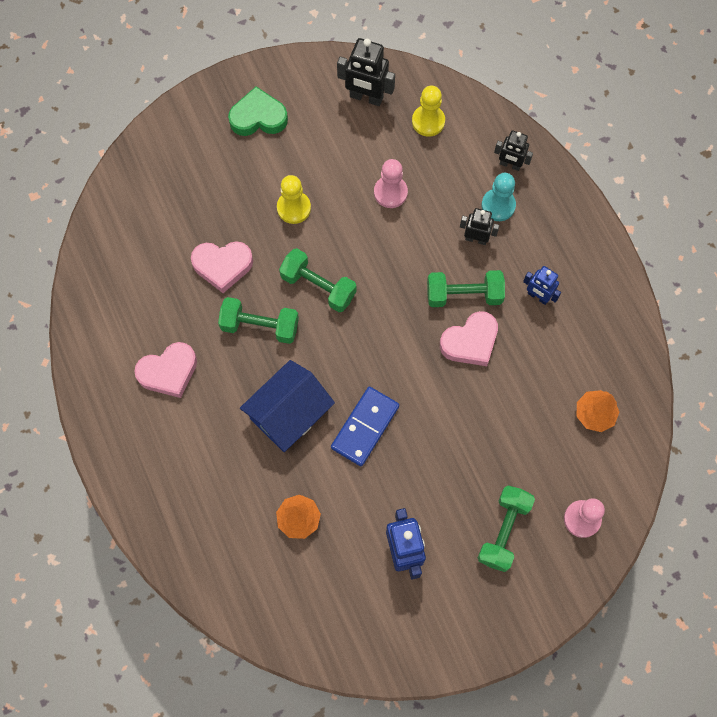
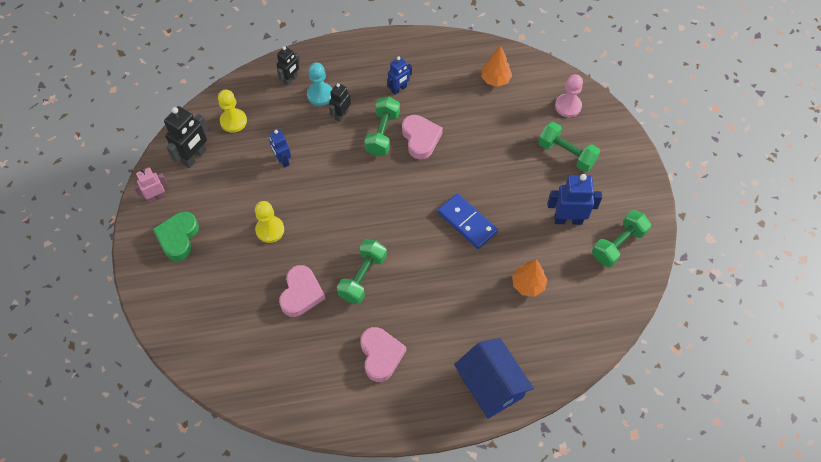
camera: 75 degrees left, 10 degrees down
(289, 414) = (442, 272): blue house -> blue house (491, 385)
(303, 77) = (157, 197): none -> pink robot
(318, 286) = (343, 228): green dumbbell -> green dumbbell (618, 244)
(390, 192) = (283, 160): pink pawn -> blue robot

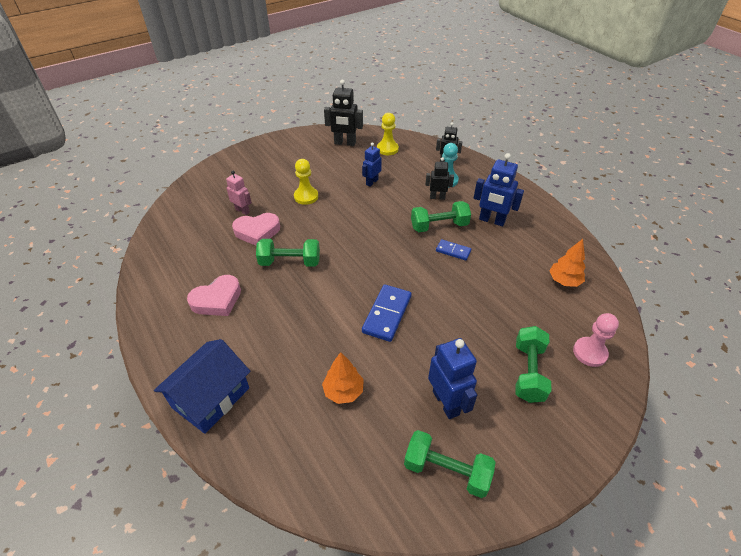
camera: 65 degrees right, 15 degrees down
(157, 197) = (302, 139): pink robot -> pink robot (242, 211)
(178, 237) = (275, 158): green heart -> none
(399, 89) = (492, 220): blue robot -> blue robot, size x1.58
(420, 138) = (453, 251): pink heart -> blue domino

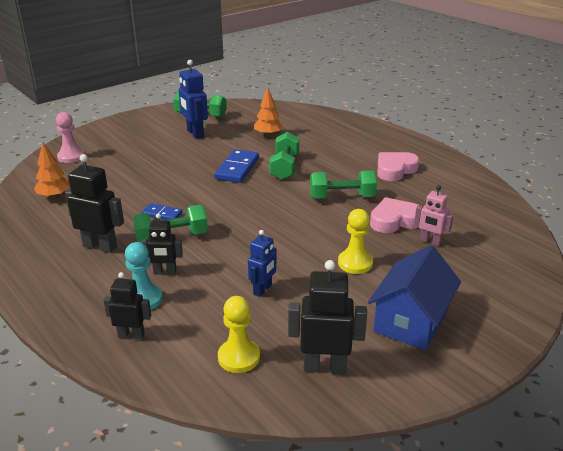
camera: 175 degrees right, 15 degrees down
(211, 397) = (360, 129): blue house -> blue house (411, 321)
(492, 220) = (100, 246): blue robot -> black robot
(528, 372) = (128, 147): green dumbbell -> green dumbbell (284, 167)

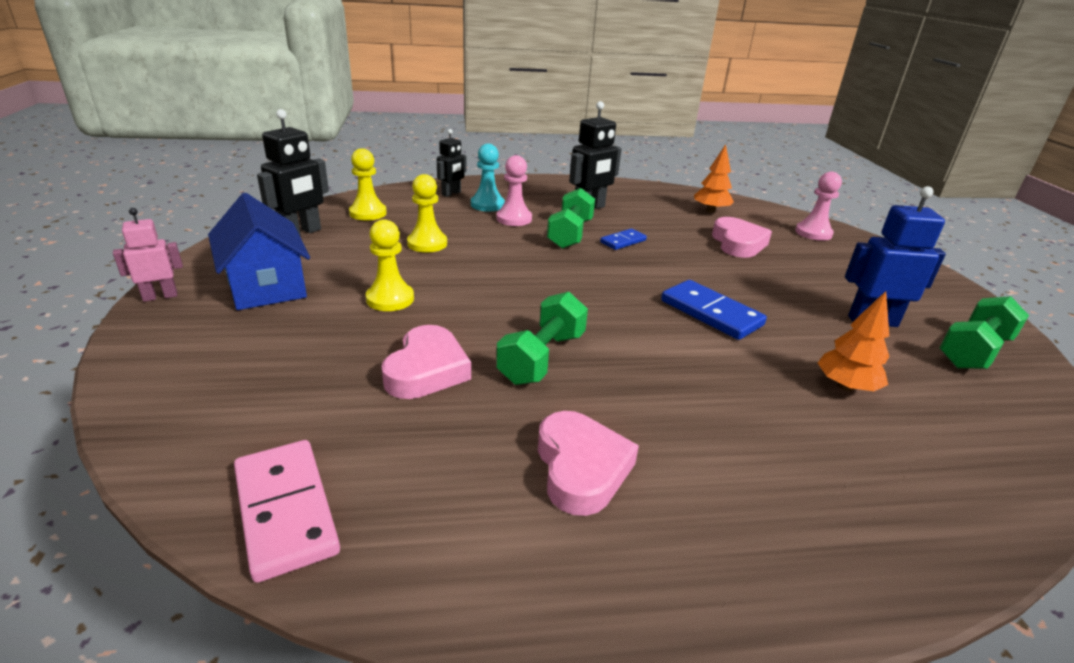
camera: 120 degrees right, 0 degrees up
(120, 176) = (738, 243): none -> pink heart
(165, 272) = (514, 219): black robot -> pink pawn
(263, 290) = (427, 244): blue robot -> yellow pawn
(284, 167) = (688, 351): green dumbbell -> none
(430, 241) = (342, 371): pink robot -> pink robot (160, 296)
(500, 211) = (285, 510): none -> pink domino

